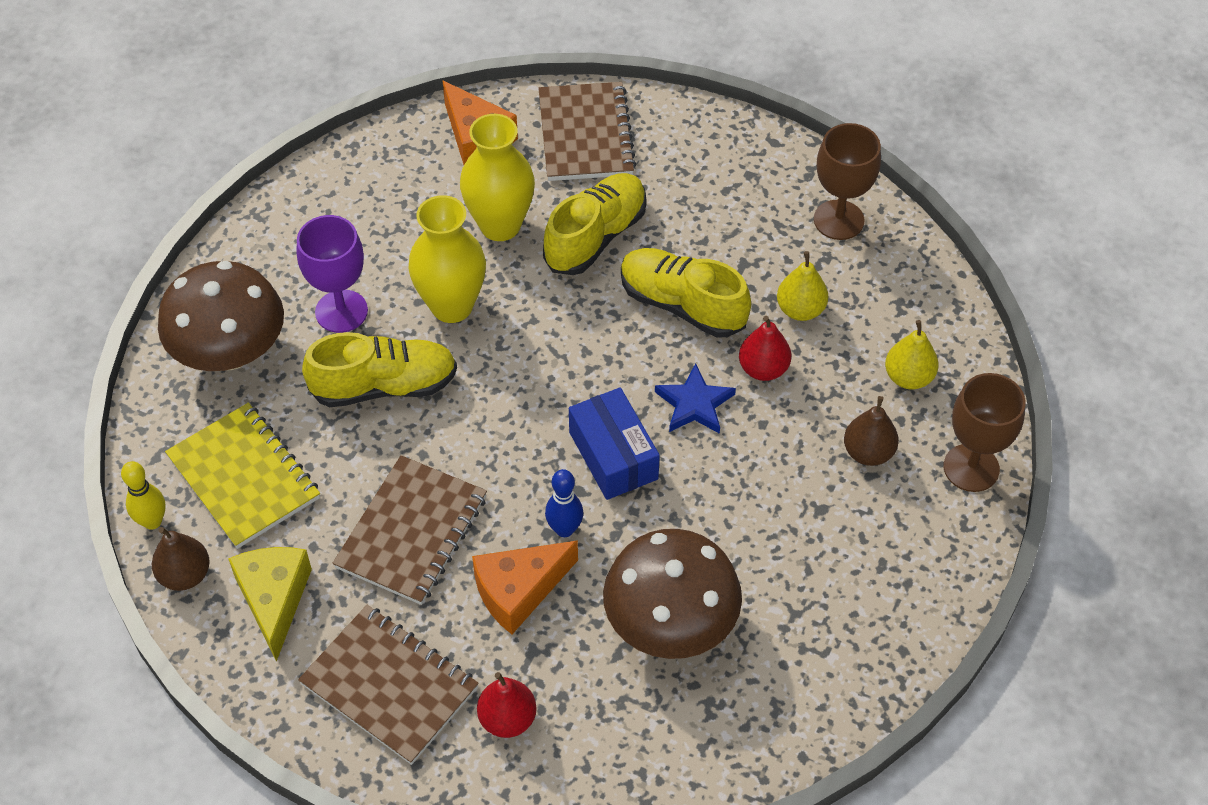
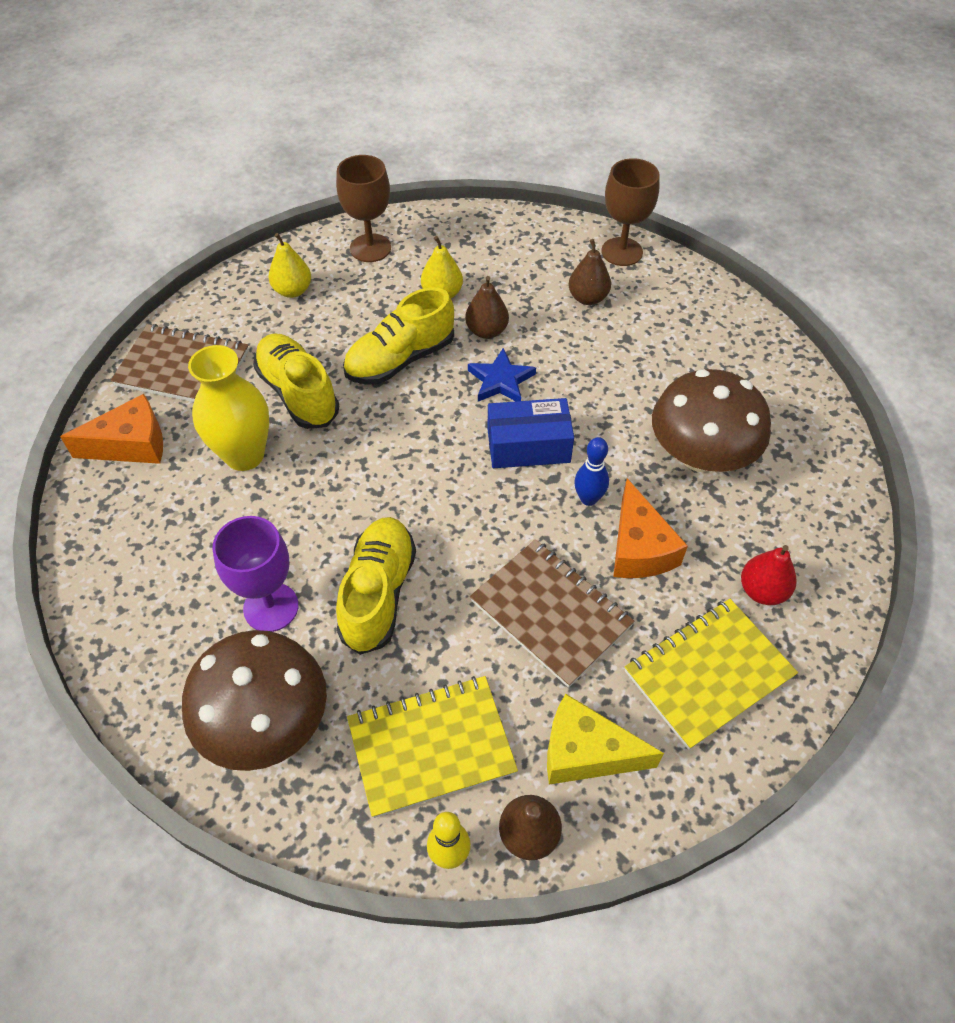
camera: 70 degrees left, 0 degrees up
(389, 686) = (708, 674): brown notebook -> yellow notebook
(452, 306) = (314, 516): yellow vase -> none
(763, 369) = (486, 331): red pear -> brown pear
(908, 377) = (532, 257): yellow pear -> yellow pear (293, 290)

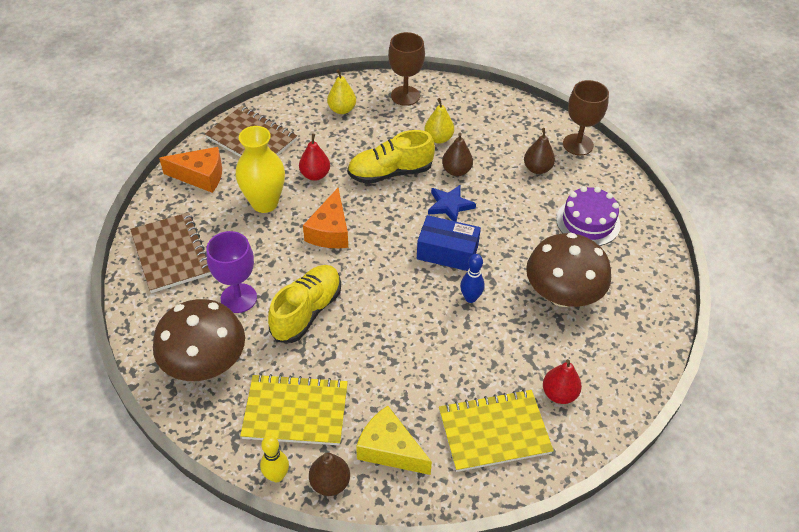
camera: 20 degrees right, 5 degrees down
(298, 393) = (315, 175): yellow shoe -> red pear
(550, 613) = (409, 360): brown notebook -> brown notebook (171, 254)
(639, 548) = (488, 339): orange cheese -> orange cheese (330, 231)
(683, 349) = (588, 222): none -> purple cake

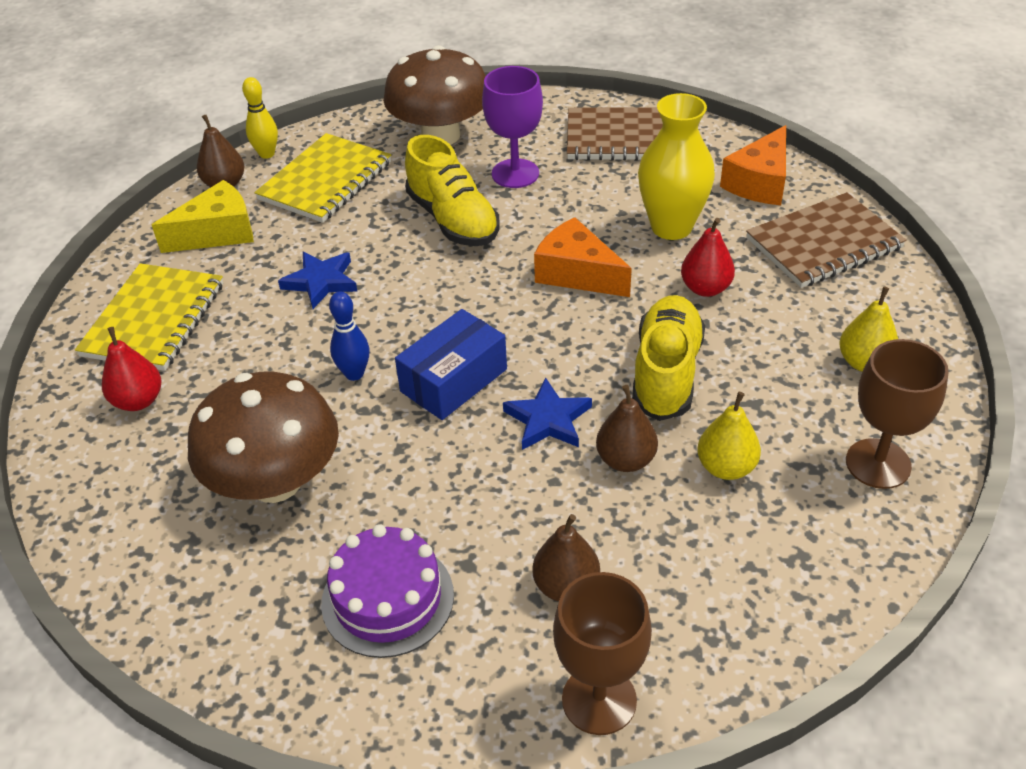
camera: 120 degrees right, 5 degrees down
(405, 355) = (321, 282): none -> blue star

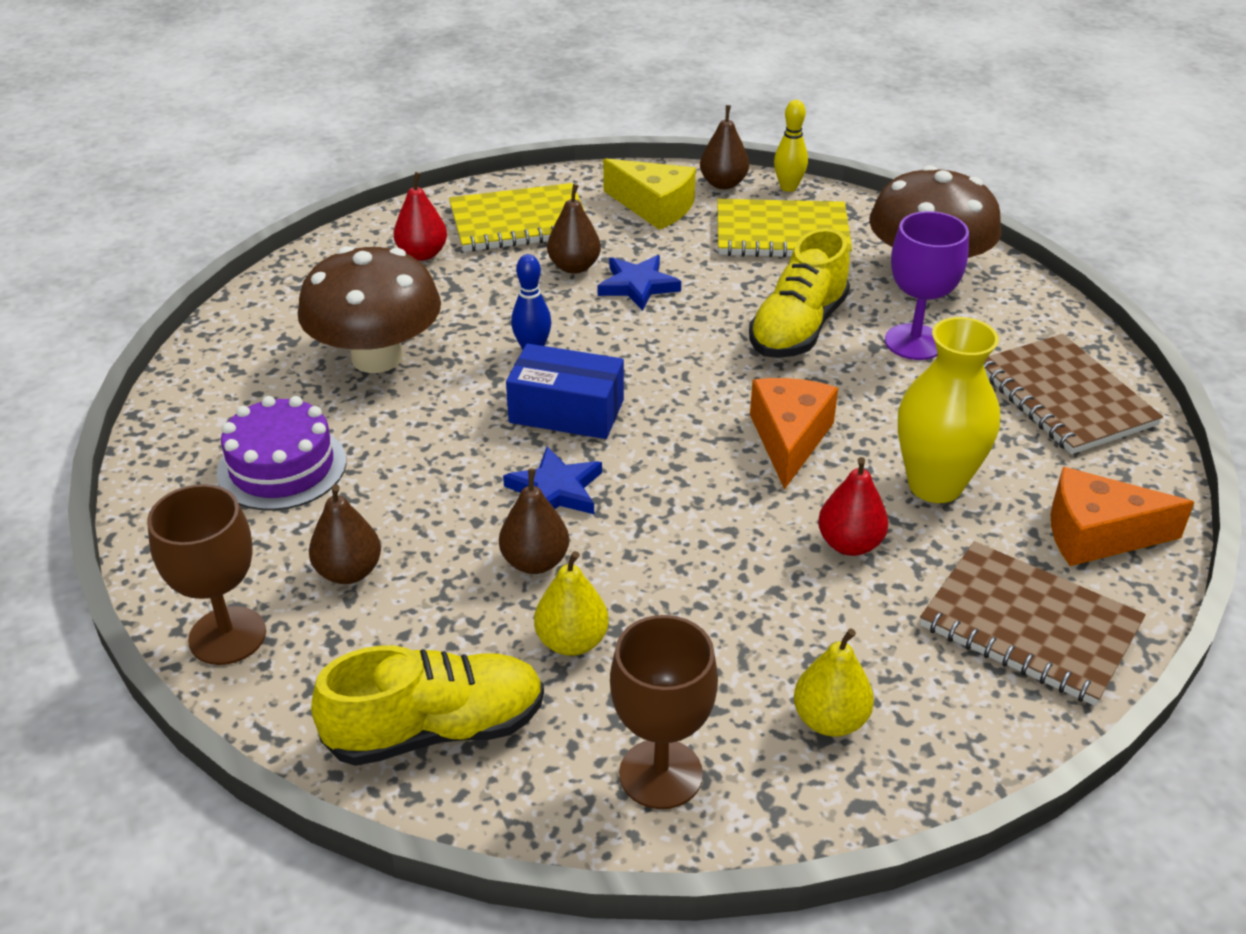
camera: 60 degrees right, 5 degrees down
(258, 309) = (574, 267): none -> brown pear
(666, 373) = (684, 553): yellow shoe -> yellow shoe (436, 729)

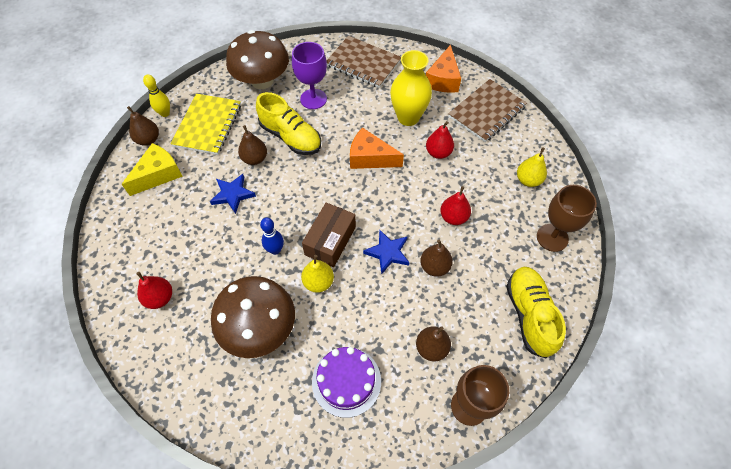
camera: 80 degrees left, 20 degrees up
(519, 222) = (145, 242): yellow notebook -> none
(566, 411) = (330, 241): blue box -> brown box
(572, 641) = (484, 258): yellow pear -> yellow pear (318, 282)
(574, 267) = (204, 221): brown pear -> brown pear (255, 159)
(671, 583) = (453, 217): none -> red pear
(1065, 397) = (363, 63): brown notebook -> brown notebook turned 45 degrees clockwise

